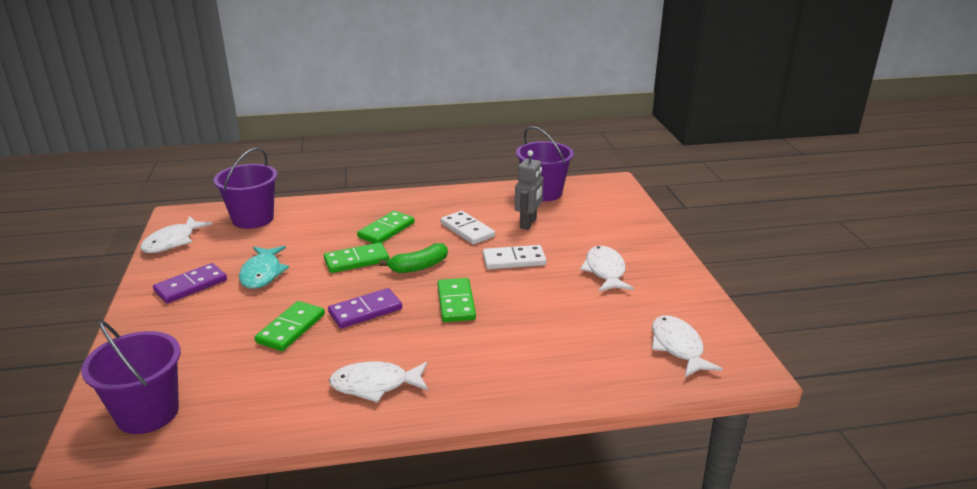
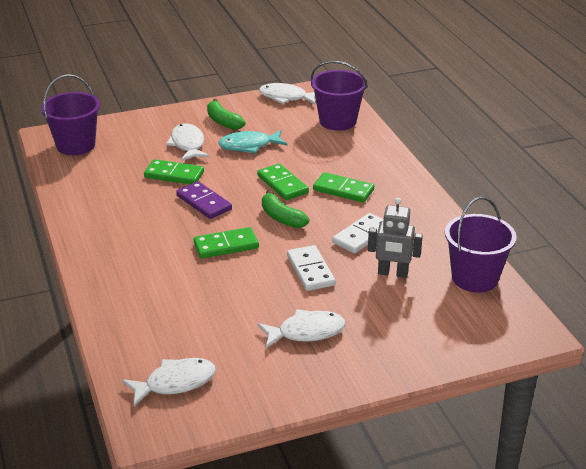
camera: 80 degrees right, 5 degrees up
(191, 286) = (223, 121): purple domino -> green banana
(375, 385) = (108, 223): white fish -> white fish (188, 144)

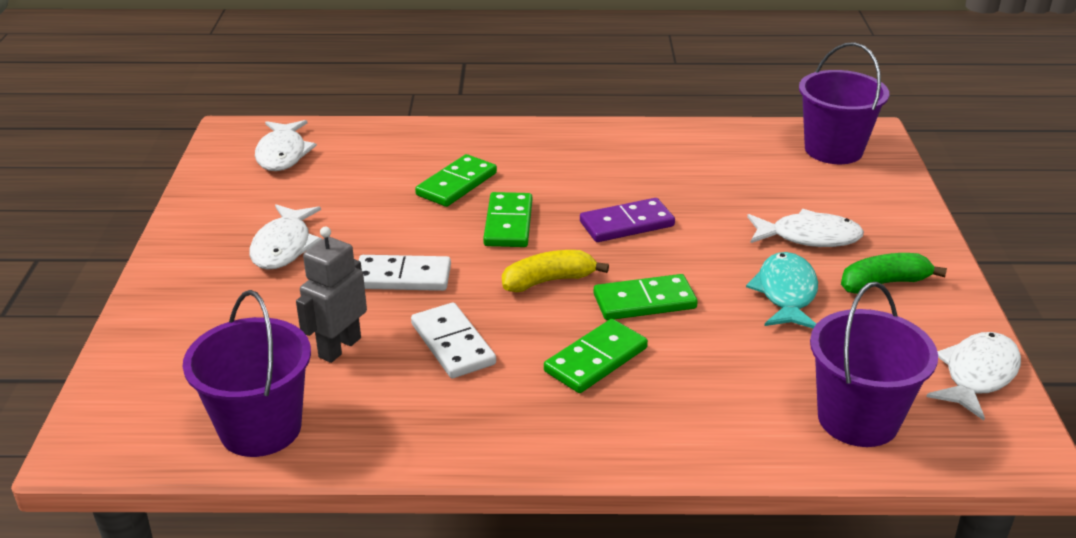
camera: 110 degrees right, 0 degrees up
(174, 175) = (717, 212): green domino -> green domino (457, 184)
(281, 218) = (548, 281): green banana -> yellow banana

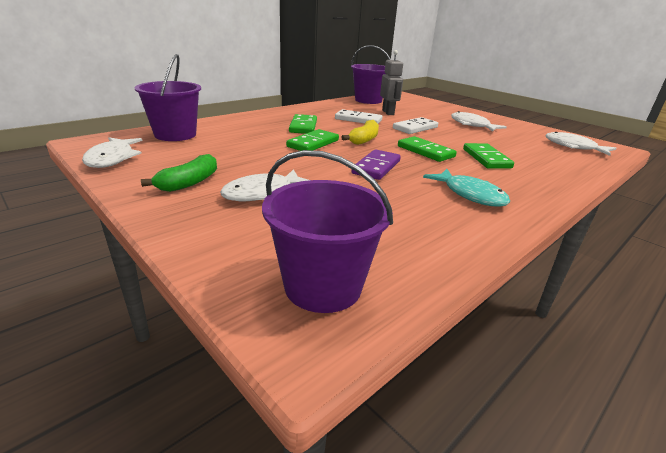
camera: 135 degrees right, 5 degrees down
(786, 293) = (247, 163): turquoise fish -> turquoise fish (470, 195)

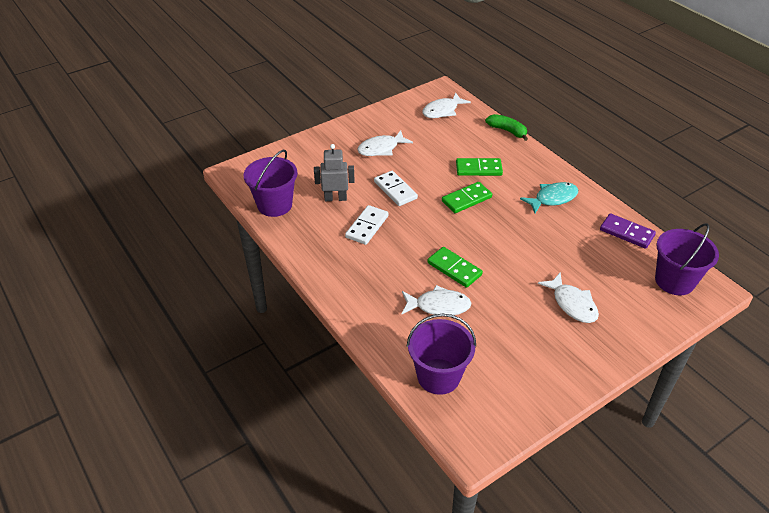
camera: 80 degrees left, 15 degrees up
(112, 158) = (517, 412): white fish -> white fish (438, 306)
(189, 182) = (561, 348): green banana -> green banana (507, 131)
(303, 126) = (397, 272): green domino -> none
(364, 139) = (437, 232): yellow banana -> none
(376, 167) = (509, 236): purple domino -> purple domino (626, 233)

